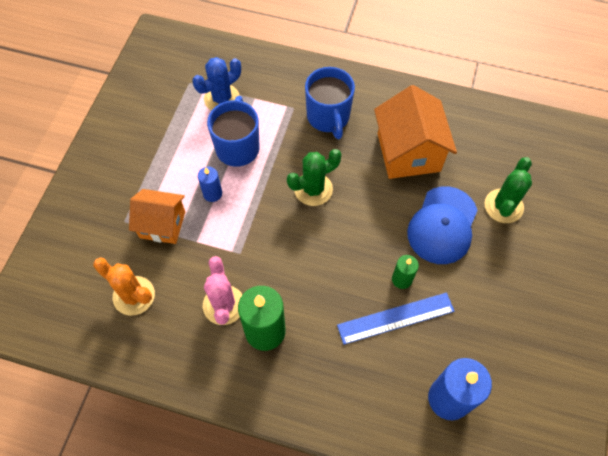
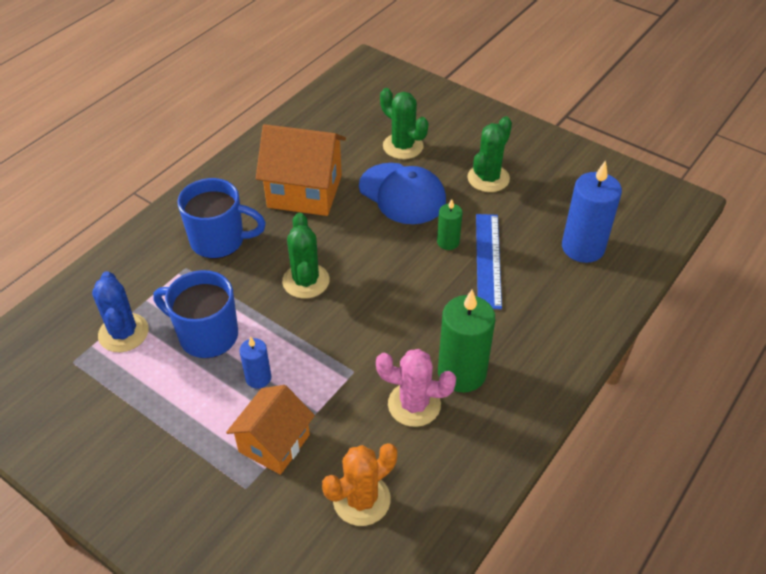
camera: 70 degrees left, 15 degrees down
(499, 290) = (488, 178): none -> green cactus

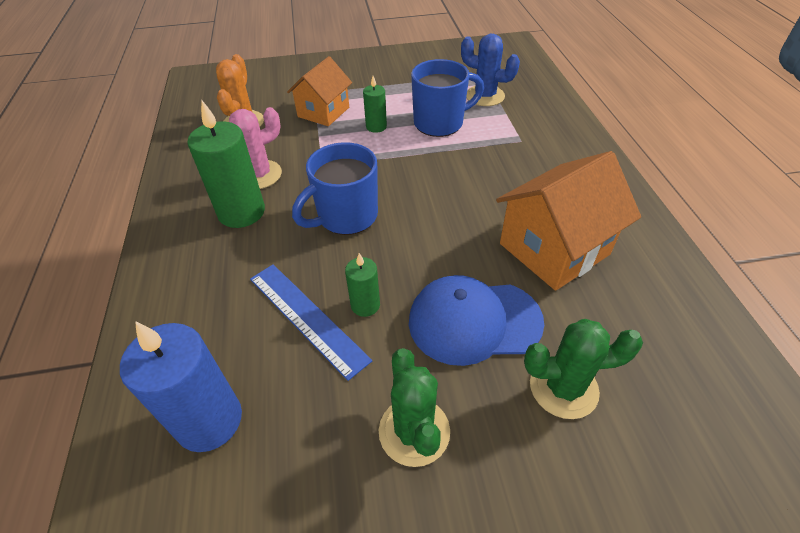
camera: 135 degrees right, 0 degrees up
(219, 241) = (535, 167): blue mug -> blue mug (346, 216)
(258, 378) = (376, 127): blue candle -> green candle
(274, 443) = (323, 112): orange house -> orange house turned 45 degrees clockwise
(306, 281) = (433, 188): green cactus -> none

